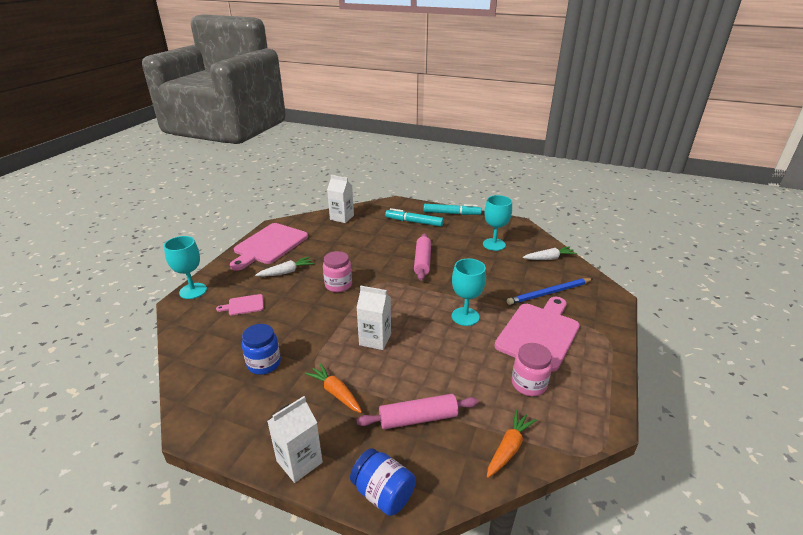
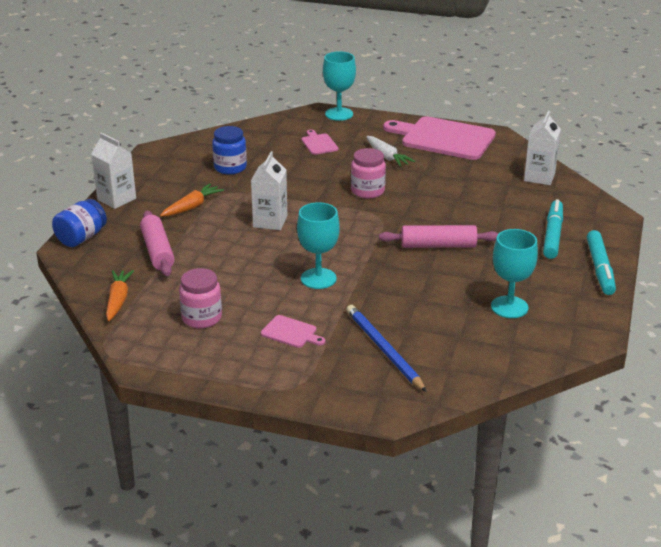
camera: 85 degrees right, 0 degrees up
(509, 448) = (118, 300): orange carrot -> orange carrot turned 120 degrees counterclockwise
(539, 333) = (291, 332): pink cutting board -> pink cutting board, size x0.45
(549, 258) = (483, 359): white carrot -> none

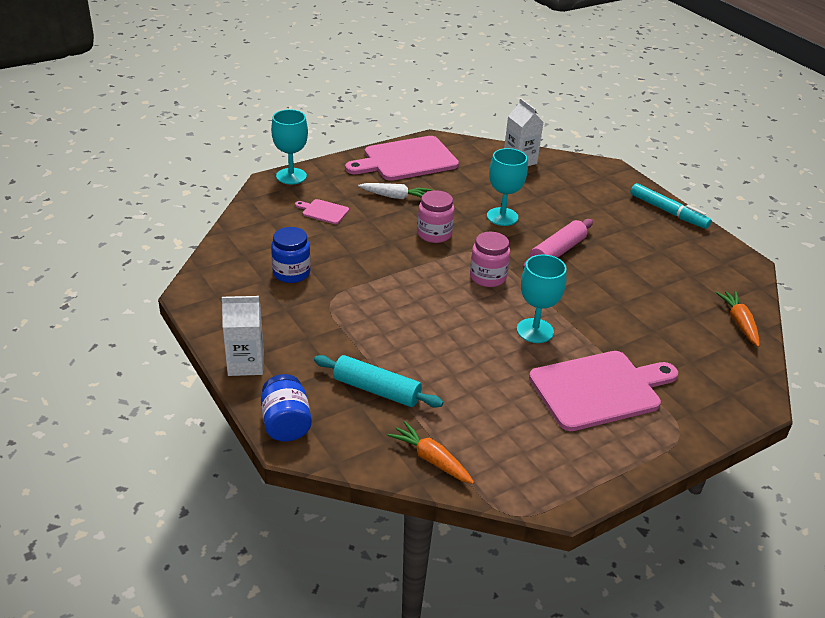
camera: 50 degrees left, 5 degrees up
(157, 251) = (376, 390): pink rolling pin -> turquoise rolling pin
(192, 207) = (327, 329): orange carrot -> orange carrot (739, 323)
(201, 318) = (521, 425): pink jar -> pink jar (488, 277)
(270, 221) = (413, 304): white carton -> none
(291, 332) = (599, 389): pink cutting board -> pink cutting board, size x2.24
(383, 349) = (672, 358): blue pencil -> none
(509, 307) = (675, 273): turquoise goblet -> turquoise goblet (502, 217)
(553, 235) = (603, 202): turquoise marker -> none

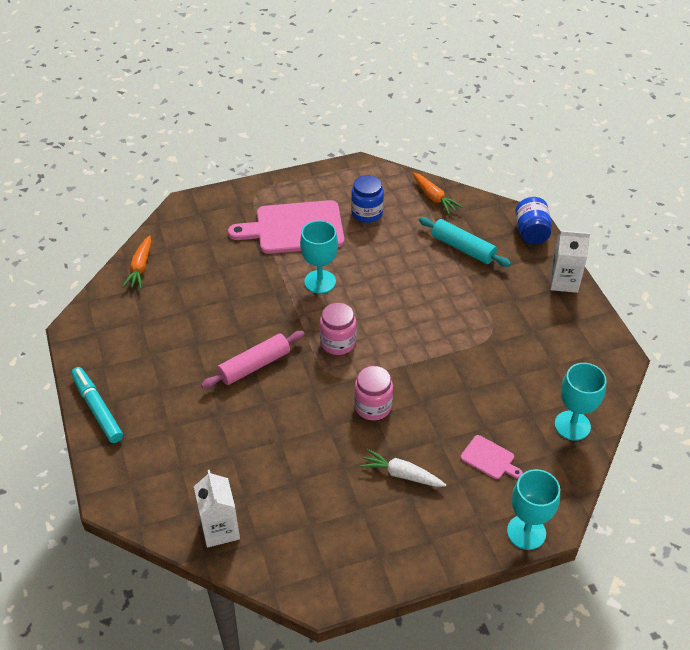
camera: 165 degrees left, 10 degrees up
(291, 273) = (527, 371): blue jar -> blue jar (367, 213)
(406, 160) = (371, 550): pink cutting board -> none
(502, 217) = (289, 424): turquoise goblet -> turquoise goblet (572, 425)

